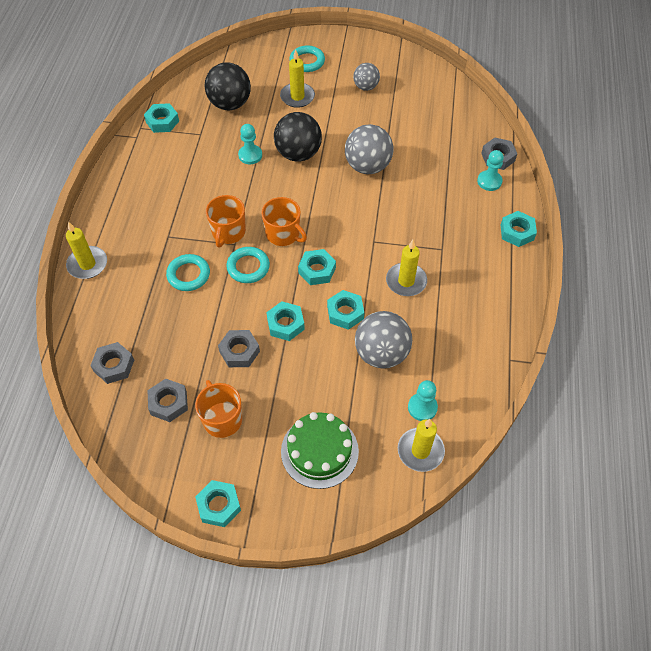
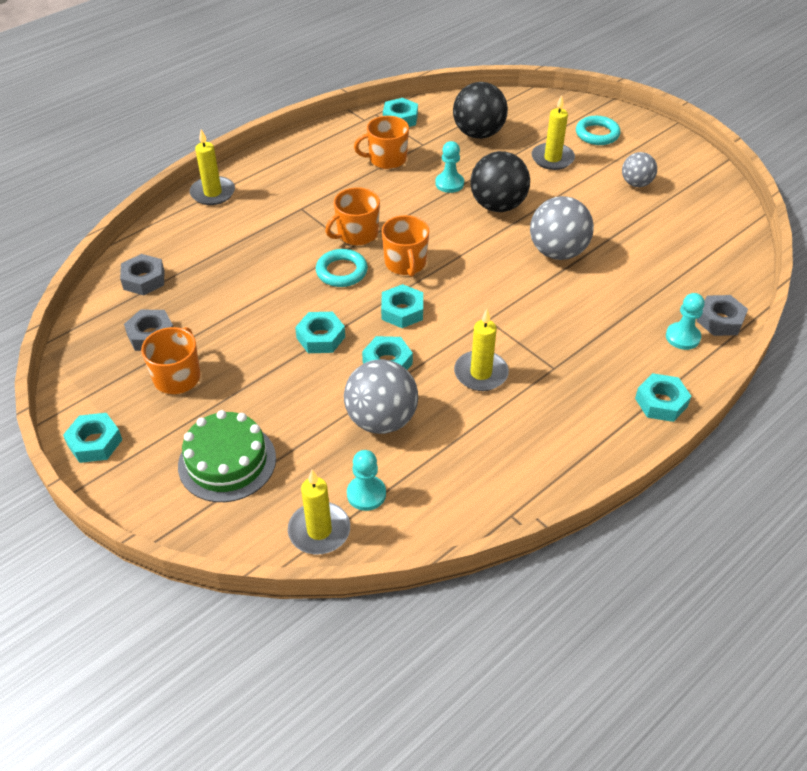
camera: 40 degrees right, 10 degrees down
(187, 161) = (387, 159): none -> orange mug
(188, 275) = (283, 247): turquoise ring -> none
(239, 351) = (254, 334): grey nut -> none

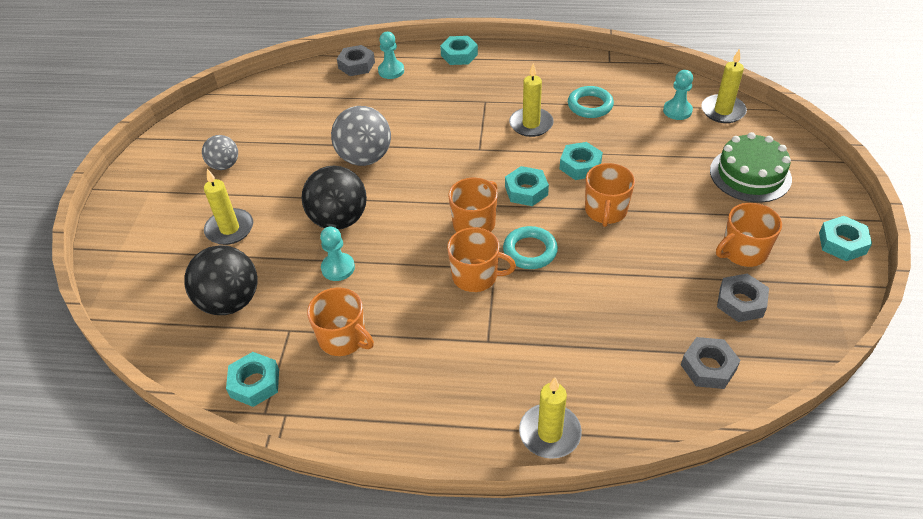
camera: 130 degrees left, 0 degrees up
(321, 337) = (605, 211): turquoise nut -> orange mug
(381, 420) = (625, 138): grey ball -> none
(597, 134) = (158, 224): turquoise ring -> turquoise ring (590, 105)

